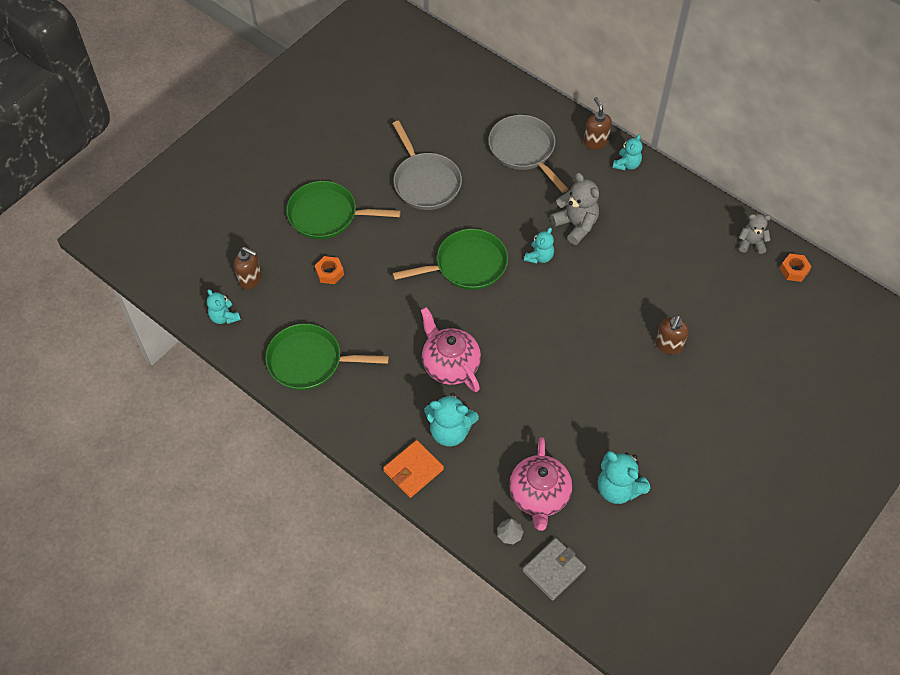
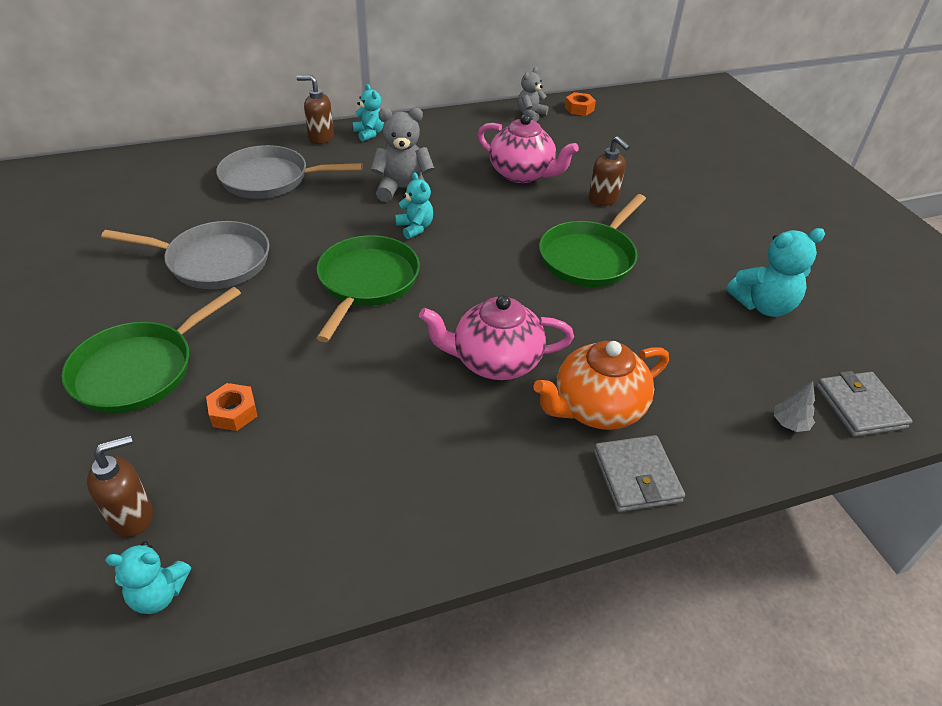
camera: 60 degrees left, 15 degrees down
(309, 361) = (357, 512): green pan -> green pan (589, 257)
(413, 470) = (636, 476): orange wallet -> grey wallet
(450, 431) = (597, 408): turquoise teddy bear -> orange teapot
(539, 496) = (743, 371): pink teapot -> pink teapot (522, 174)

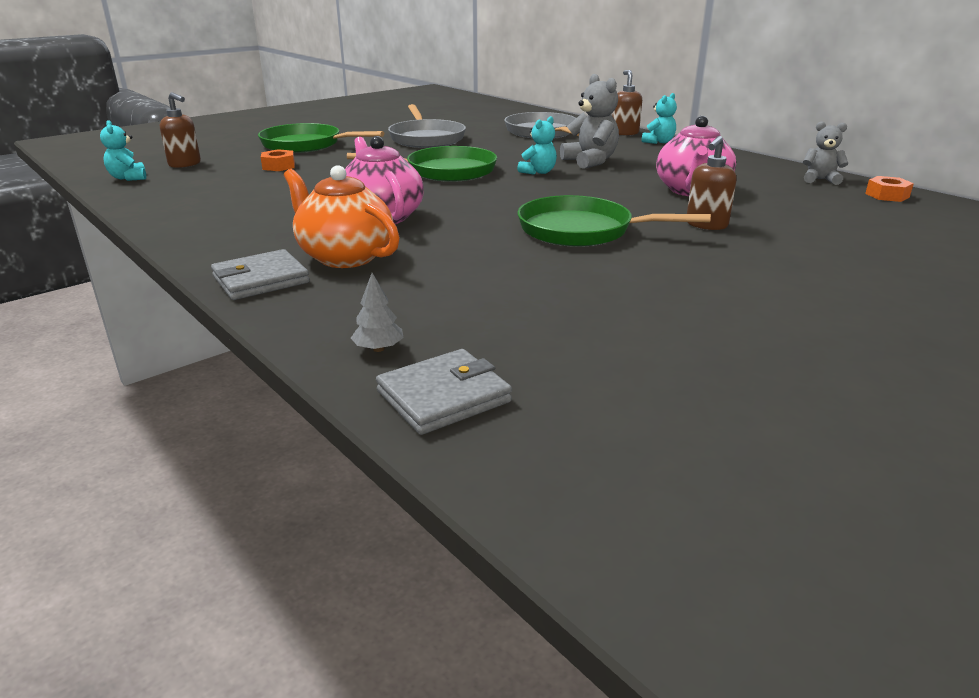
camera: 70 degrees right, 15 degrees down
(763, 305) = (605, 322): turquoise teddy bear -> none

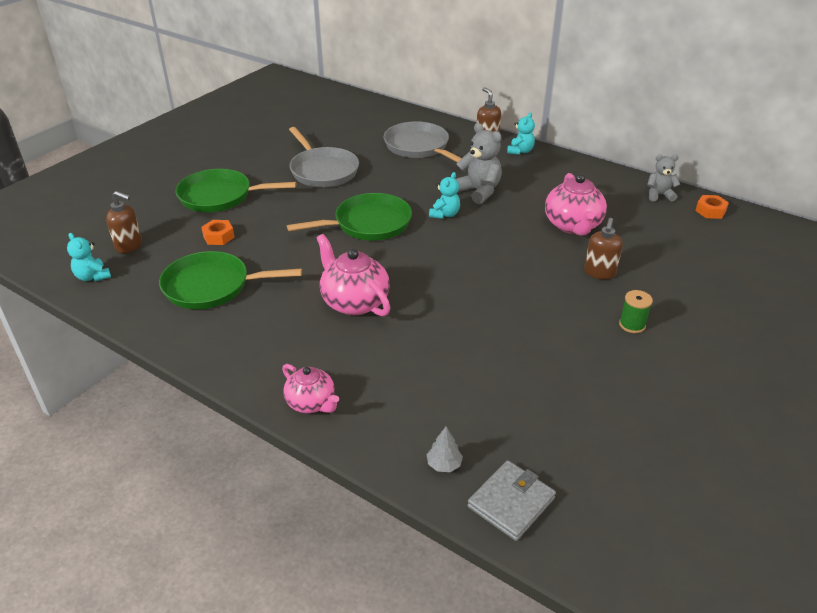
camera: 15 degrees left, 10 degrees up
(260, 280) = (311, 403): grey wallet -> pink teapot
(344, 257) = (357, 361): orange teapot -> none
(581, 230) = (515, 295): green pan -> green pan (212, 286)
(728, 267) = (632, 325): none -> green spool

